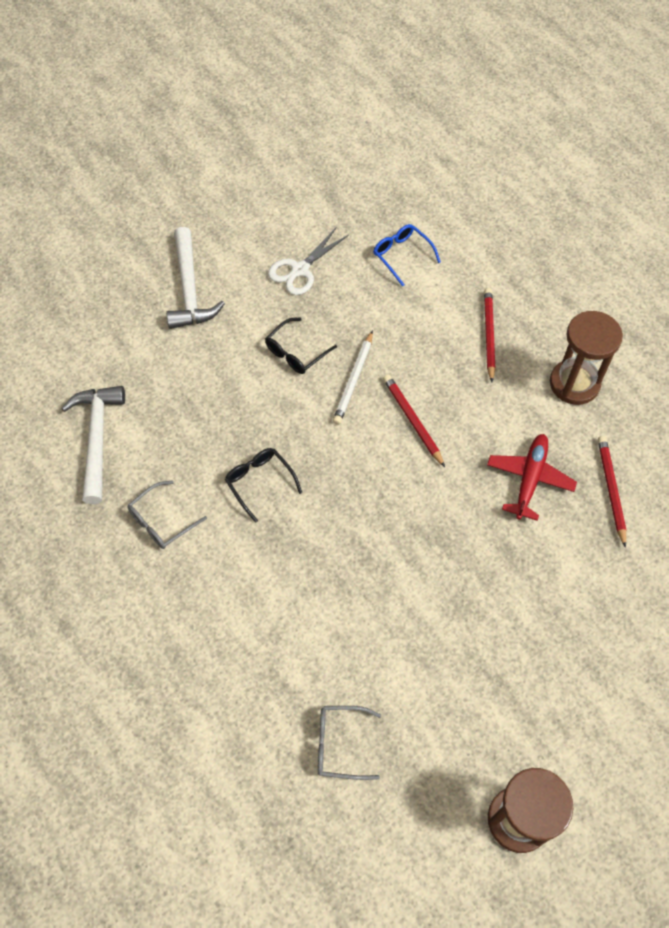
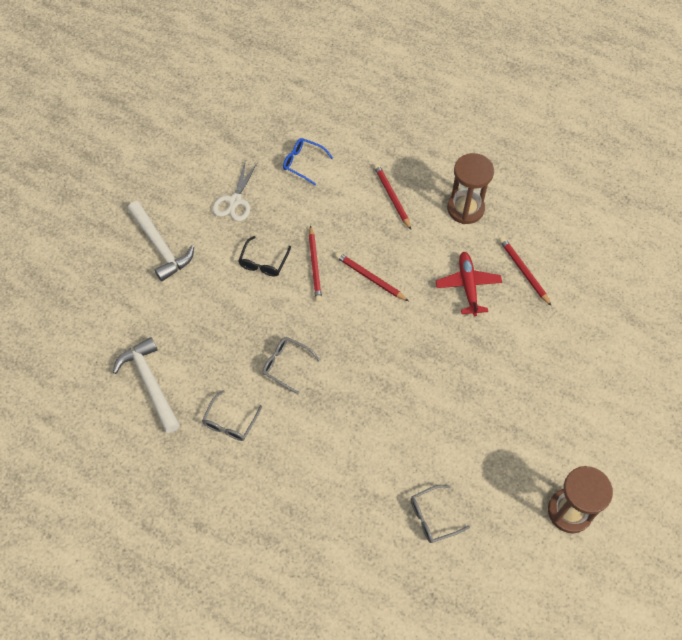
camera: 25 degrees left, 0 degrees up
(259, 482) = (286, 365): black glasses -> grey glasses
(353, 380) = (315, 266): white pencil -> red pencil

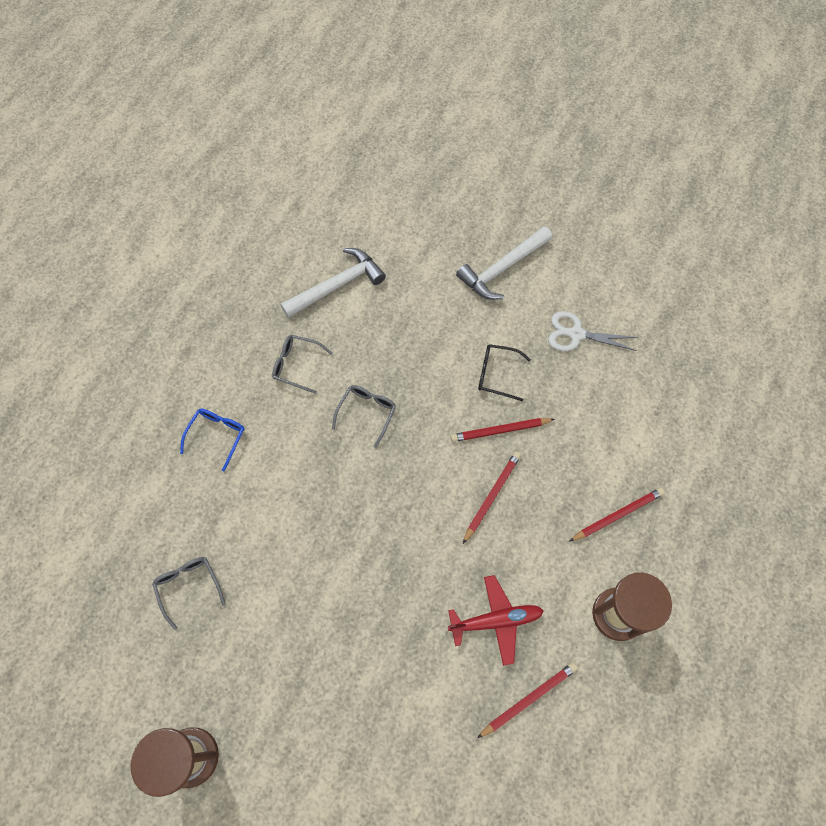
camera: 85 degrees right, 5 degrees up
(303, 163) = (647, 403): blue glasses -> blue glasses (217, 436)

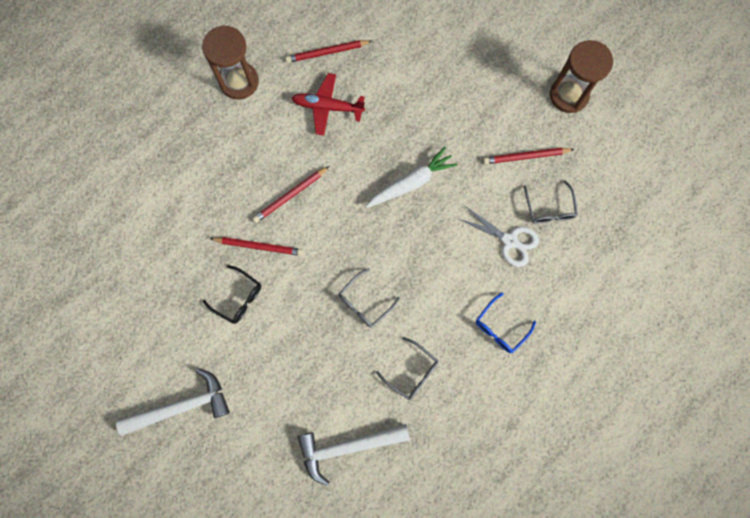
camera: 160 degrees left, 10 degrees up
(360, 560) = (411, 183): none -> white carrot
(576, 334) = (149, 311): white scissors -> white scissors (509, 240)
(617, 515) = (200, 147): red pencil -> red pencil (526, 157)

